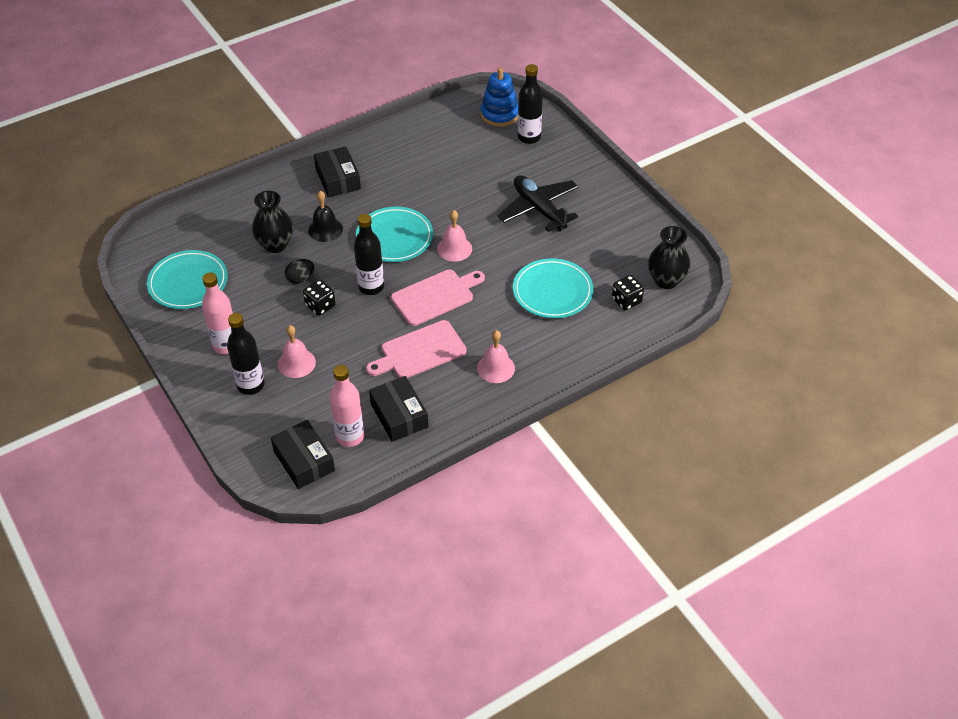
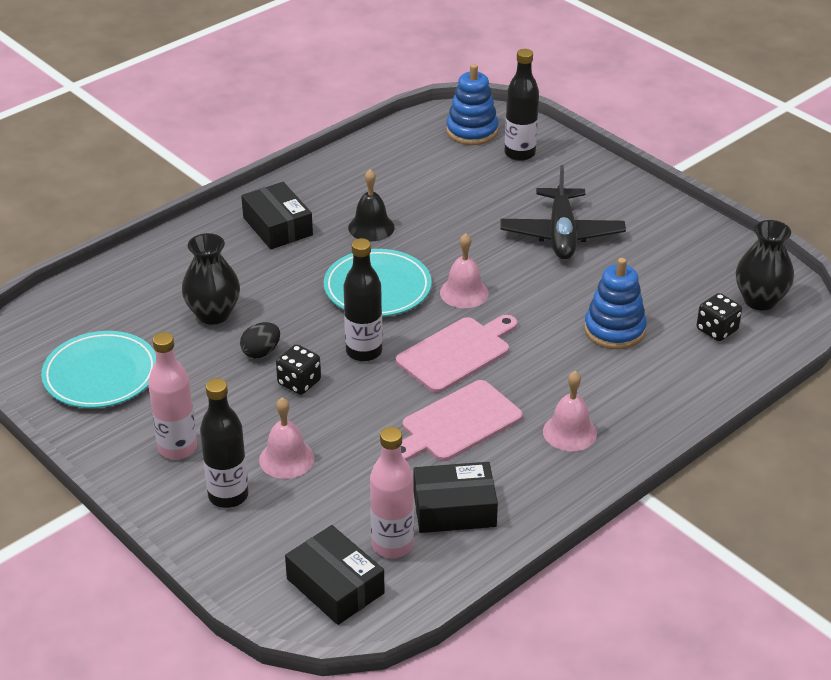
camera: 10 degrees left, 10 degrees down
(325, 229) = (278, 288): black bell -> black bell (371, 227)
(399, 415) = (454, 509): black box -> black box turned 60 degrees counterclockwise
(539, 209) = (561, 234): black plane -> black plane turned 135 degrees counterclockwise
(552, 292) = (614, 330): turquoise plate -> blue stacking toy

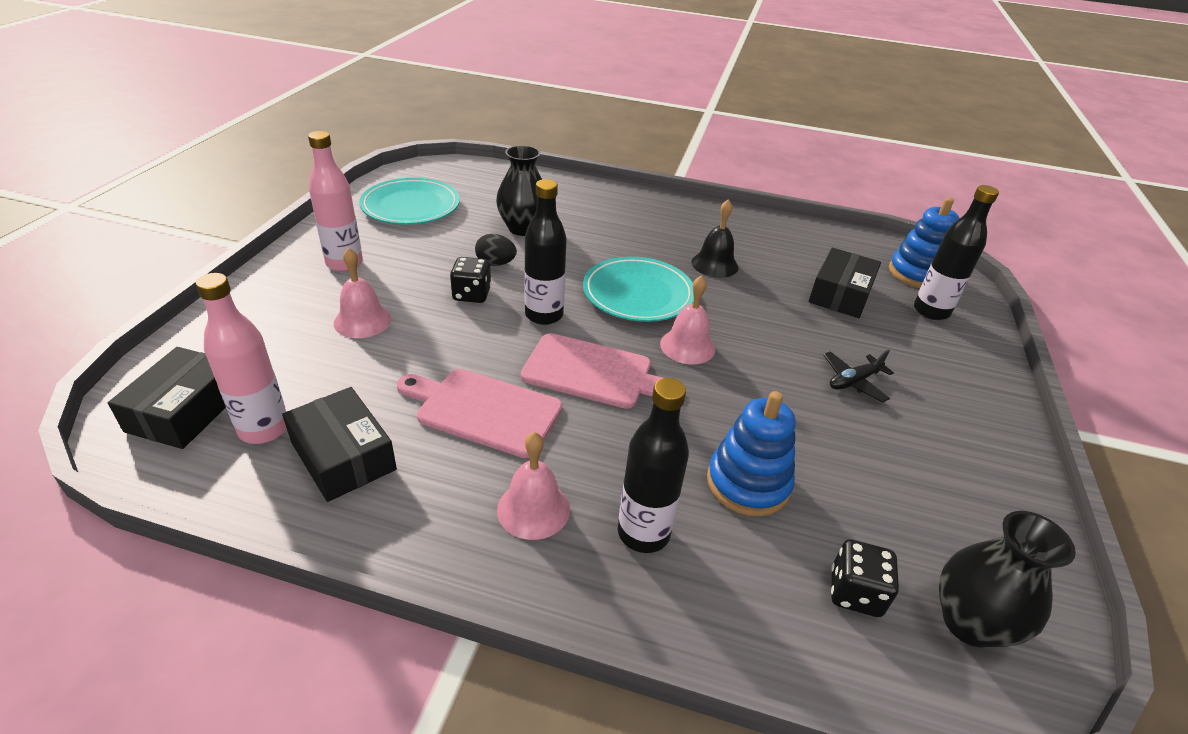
camera: 55 degrees right, 0 degrees up
(228, 495) = (295, 306): black bottle -> black bottle (643, 533)
(277, 226) = (660, 222): black box -> black box (840, 294)
(561, 234) = (853, 381): black plane -> black plane, size x0.52

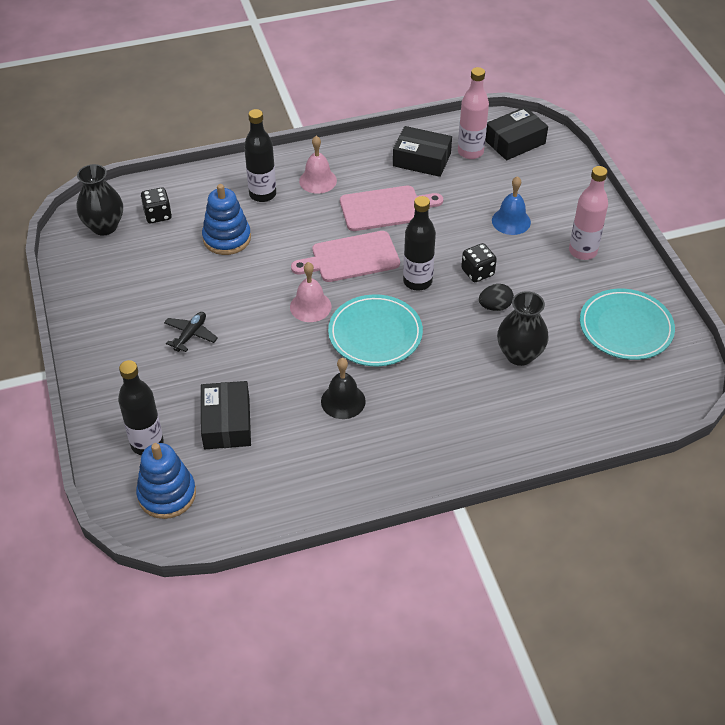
camera: 150 degrees right, 10 degrees up
(186, 410) = (515, 142): black box -> black box turned 75 degrees clockwise
(362, 321) = (511, 221): pink bell -> blue bell

